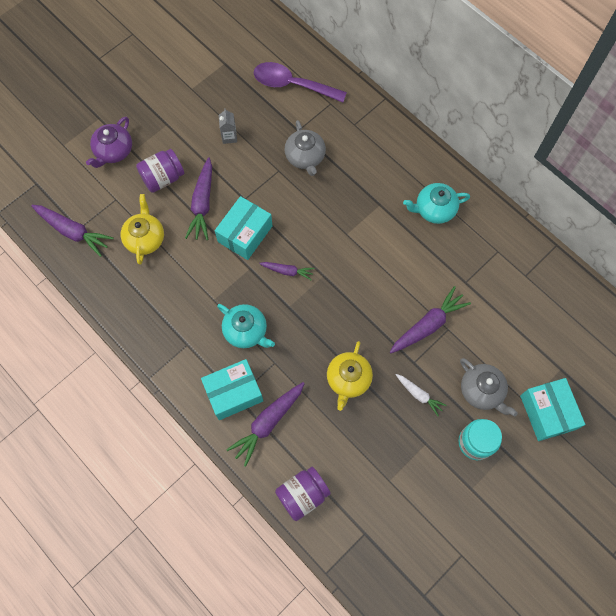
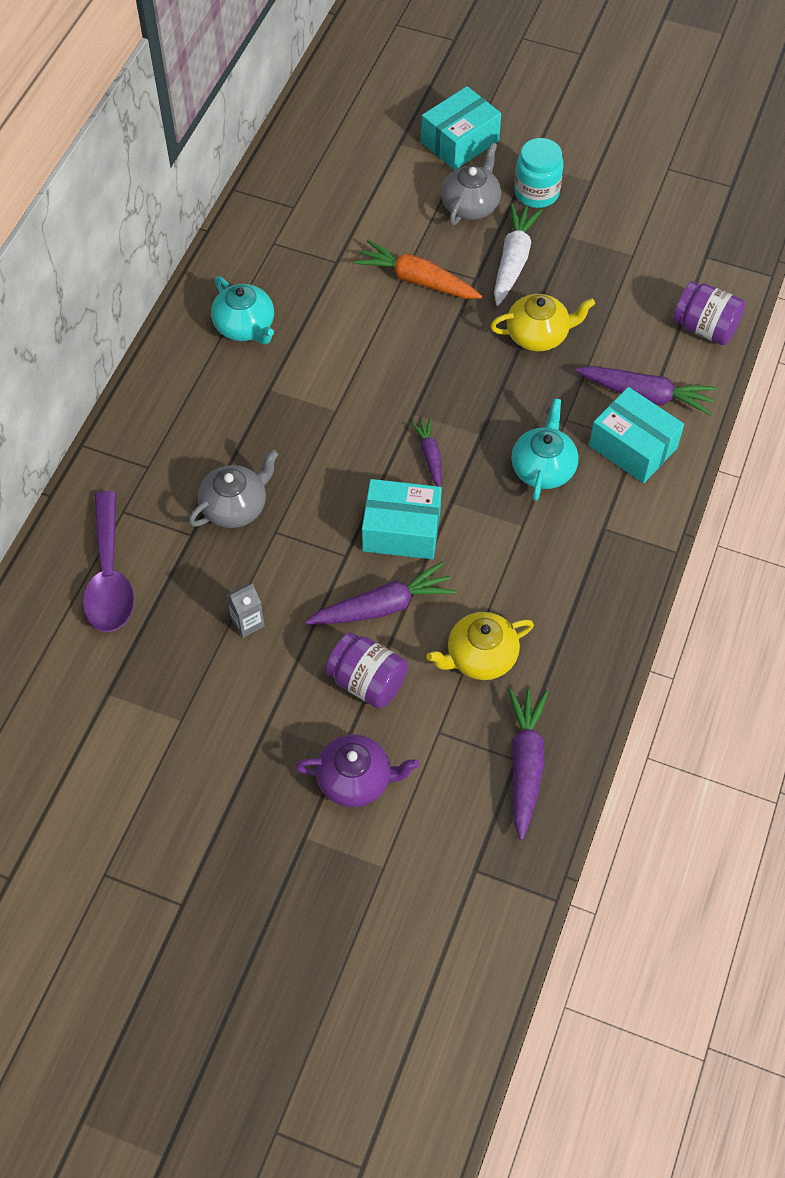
camera: 115 degrees left, 10 degrees down
(419, 395) = (513, 260): white carrot -> white carrot, size x1.71
(428, 325) = (417, 280): purple carrot -> orange carrot

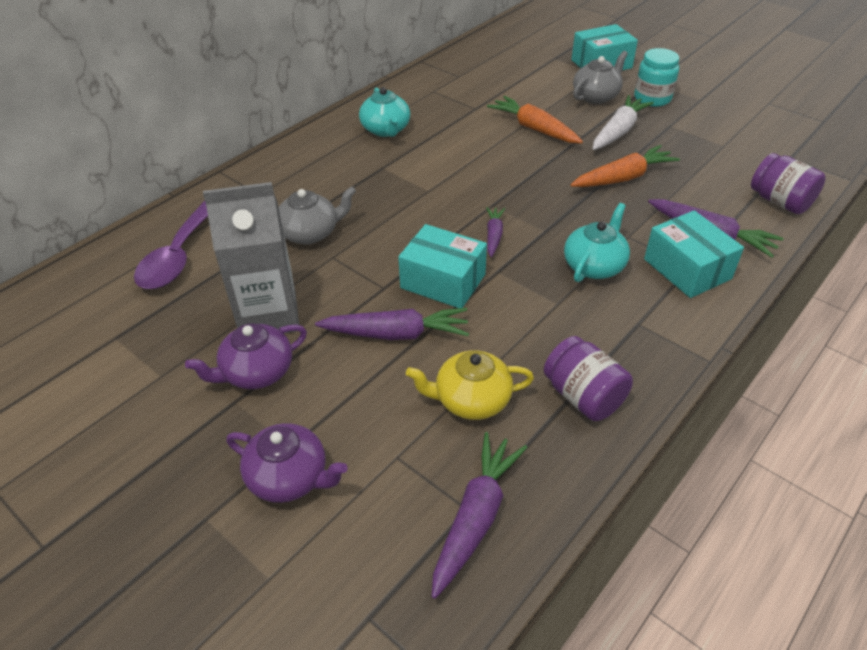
camera: 20 degrees right, 15 degrees down
(247, 622) = (269, 315): grey carton -> grey carton, size x2.37
(271, 688) = (257, 372): none -> purple teapot
(367, 682) = (349, 391): purple jar -> purple jar (583, 396)
(538, 335) = (623, 178): yellow teapot -> orange carrot

